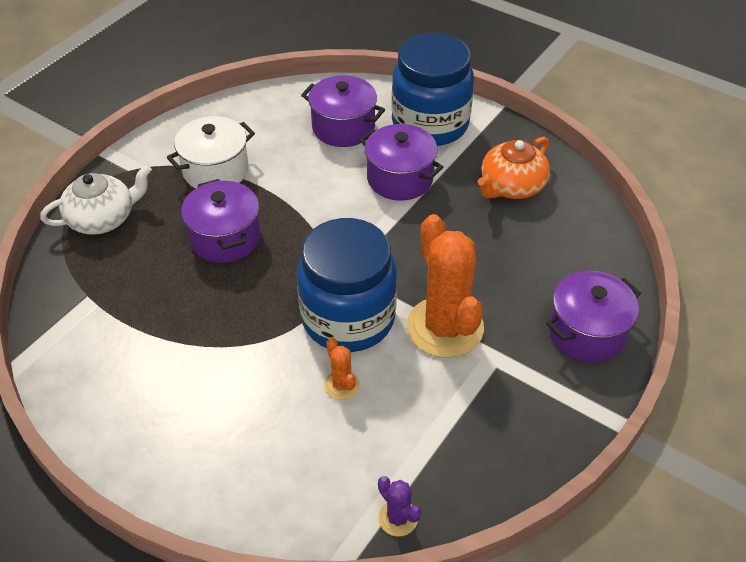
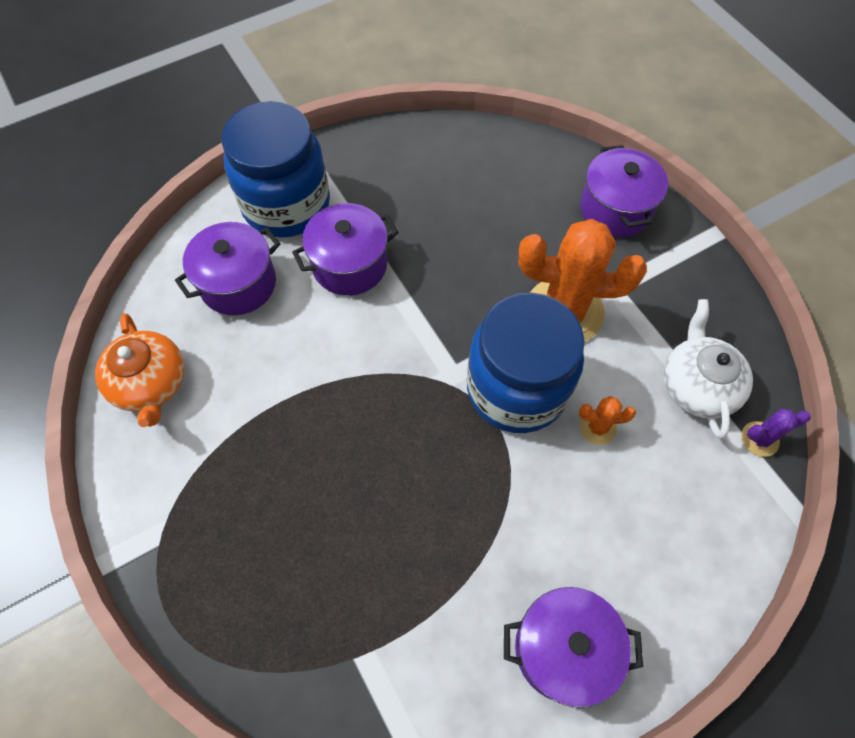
camera: 65 degrees left, 15 degrees up
(103, 218) = (229, 602): white teapot -> white teapot (697, 385)
(215, 170) = (224, 440): white pot -> none
(225, 238) = (343, 467): purple pot -> purple pot (563, 648)
(511, 186) = (415, 180): orange teapot -> orange teapot (150, 383)

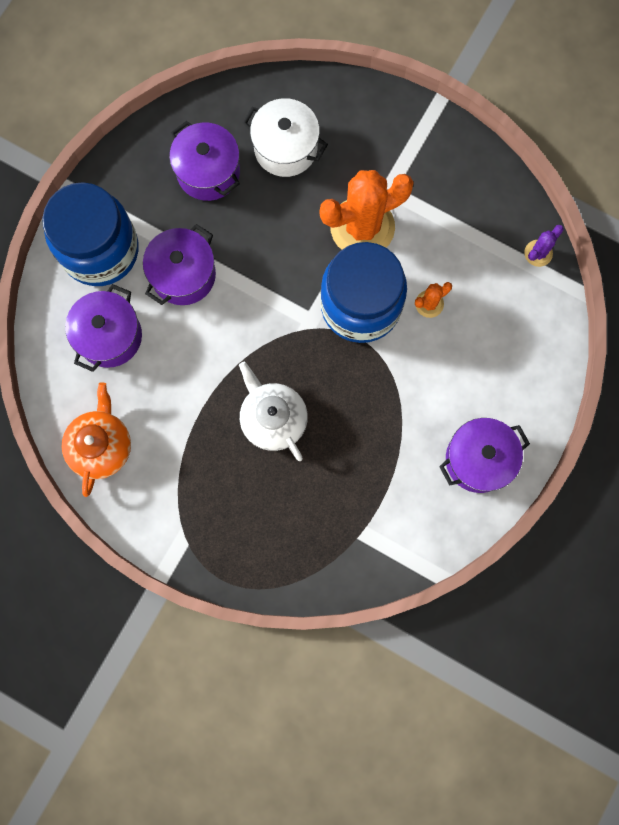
camera: 30 degrees left, 15 degrees up
(150, 383) = (101, 446): orange teapot -> orange teapot turned 120 degrees counterclockwise
(526, 203) = (285, 148): none -> white pot
(615, 209) = (356, 117): purple pot -> purple pot (208, 172)
(697, 385) = (481, 235): white teapot -> white teapot (273, 418)

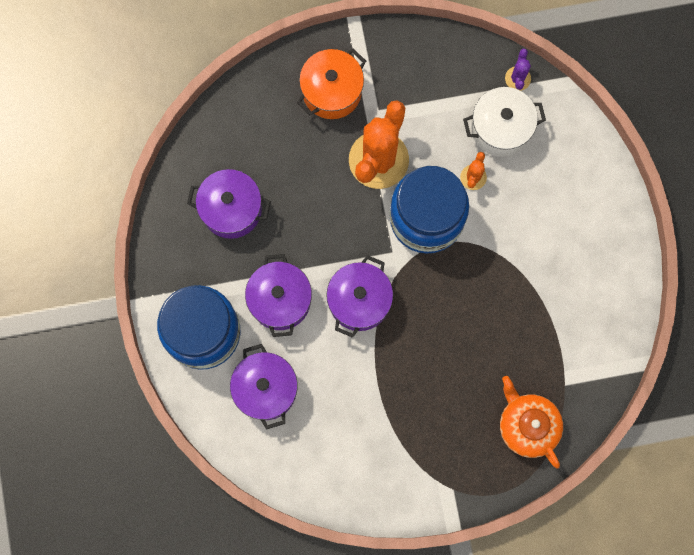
camera: 40 degrees left, 0 degrees up
(101, 446) = (330, 473): orange teapot -> orange teapot (527, 425)
(273, 418) = (434, 350): white teapot -> none
(285, 148) = (273, 146): white pot -> white pot (500, 128)
(372, 142) = (332, 91): none -> orange pot
(478, 459) = (600, 260): purple pot -> purple pot (359, 301)

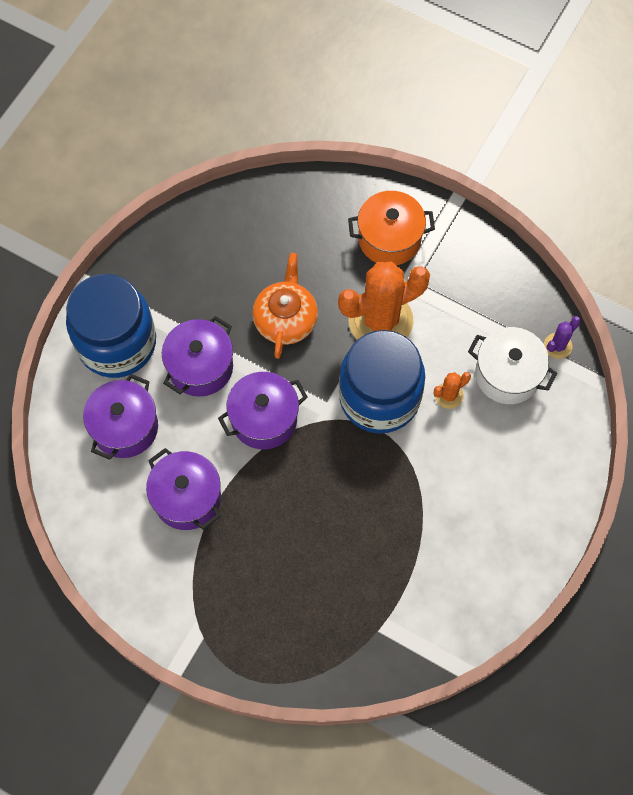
camera: 40 degrees right, 10 degrees down
(231, 209) = (226, 267): purple pot -> purple pot (187, 498)
(527, 425) = (315, 637): orange teapot -> orange teapot (285, 319)

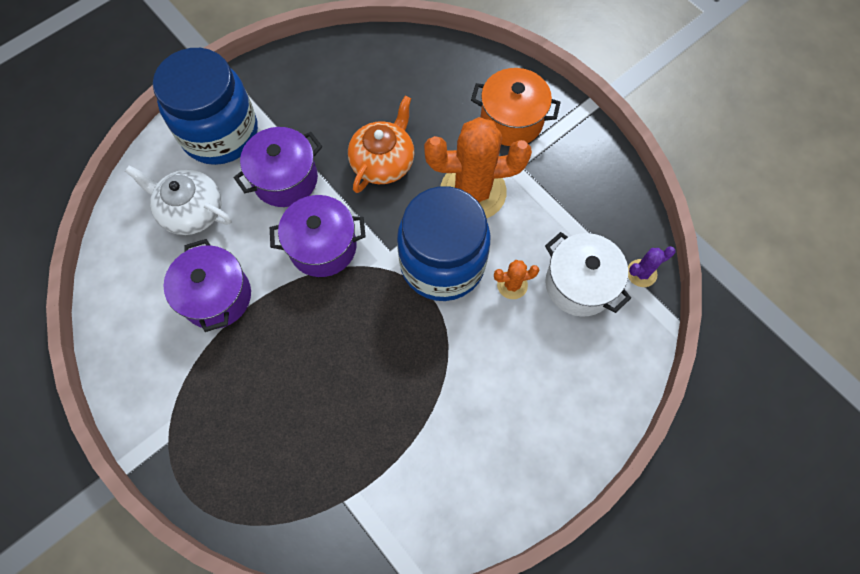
camera: 20 degrees right, 0 degrees up
(125, 427) = (191, 211): purple pot -> white teapot

